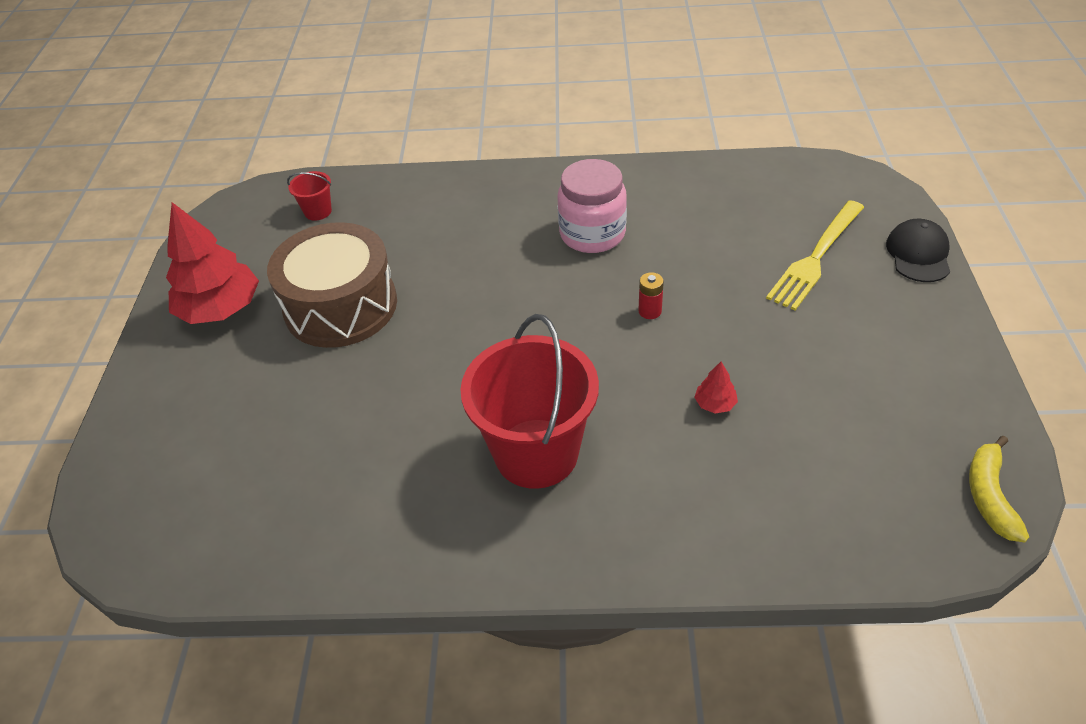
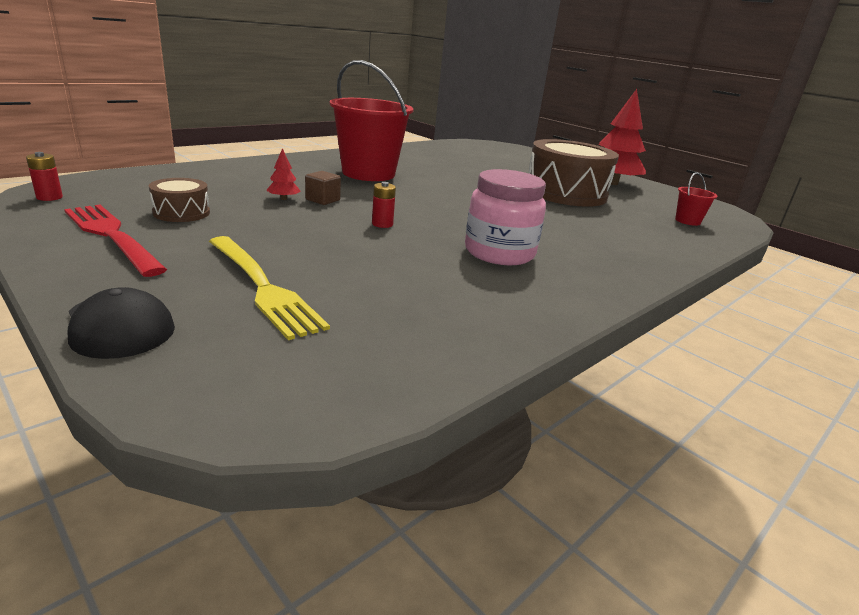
camera: 130 degrees right, 20 degrees down
(670, 385) = (322, 200): none -> brown cube
(815, 258) = (263, 287): yellow fork -> yellow fork turned 150 degrees clockwise
(845, 403) = (181, 213): none -> brown drum
(920, 374) = (111, 235): none -> red fork
(989, 495) = (49, 197): yellow banana -> red battery

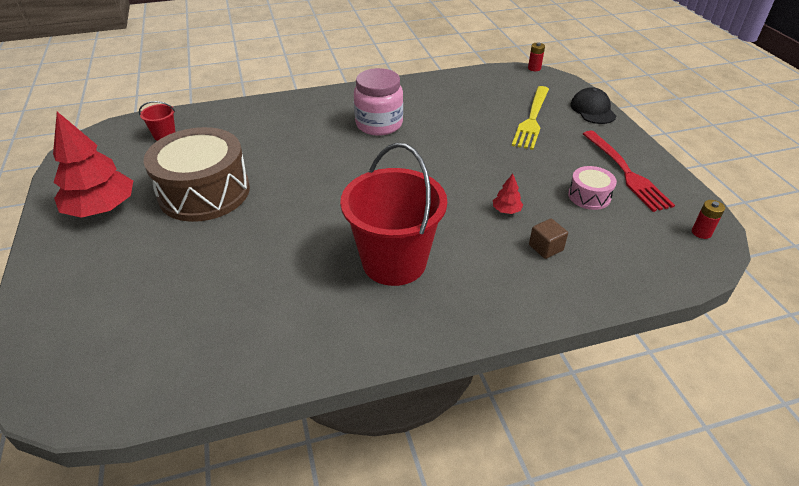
camera: 150 degrees left, 15 degrees up
(181, 213) = (589, 196): brown drum -> pink drum
(263, 287) = (532, 120): yellow fork -> yellow fork turned 150 degrees counterclockwise
(322, 200) = (471, 204): brown cube -> brown cube (545, 248)
(382, 224) = (438, 163): red battery -> red battery (534, 68)

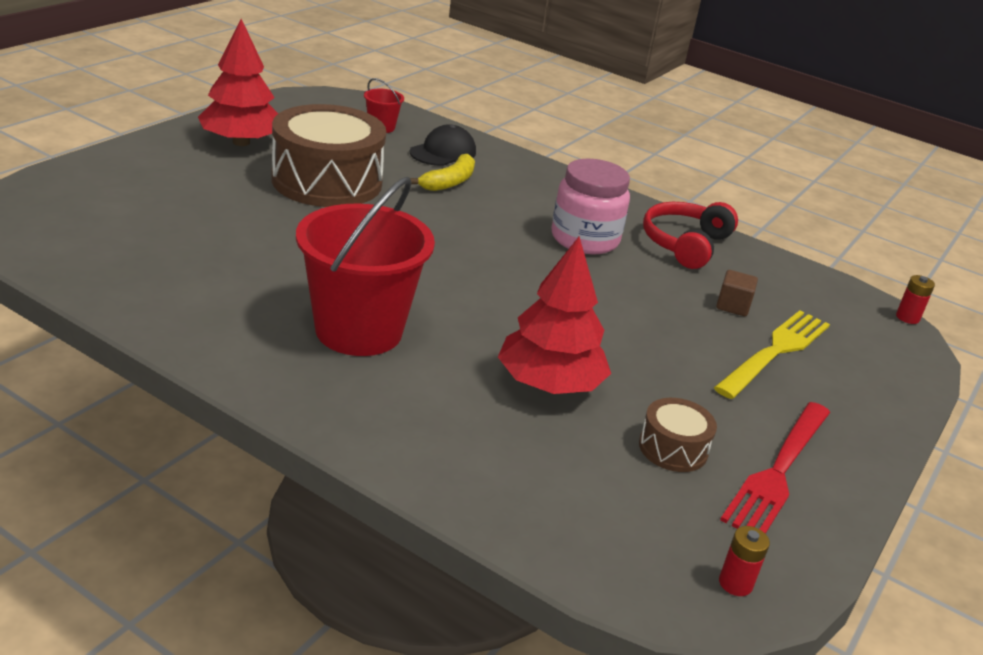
camera: 45 degrees right, 10 degrees down
(265, 142) = (449, 182): none -> yellow banana
(416, 94) = (685, 244): none -> red headphones
(506, 210) = (549, 384): red tree -> red tree, size x2.40
(532, 120) = (775, 351): yellow fork -> yellow fork turned 150 degrees clockwise
(545, 248) = (516, 437): brown cube -> brown cube (732, 306)
(589, 196) = (673, 448): pink drum -> brown drum
(592, 110) = (889, 400): black cap -> black cap (443, 152)

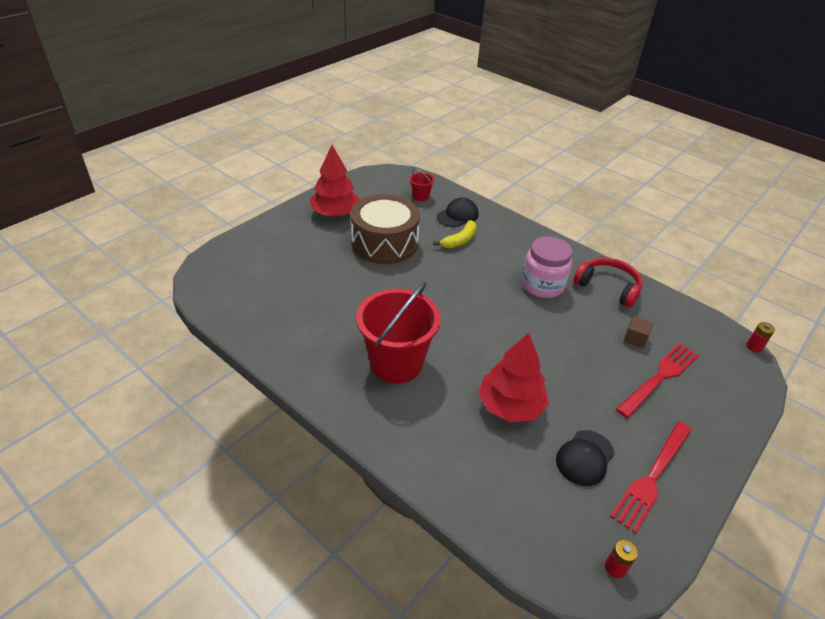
camera: 10 degrees right, 10 degrees up
(673, 448) = (585, 458): brown drum -> black cap
(685, 244) = (608, 287): red headphones -> red headphones turned 90 degrees clockwise
(775, 351) = (660, 377): yellow fork -> red fork

